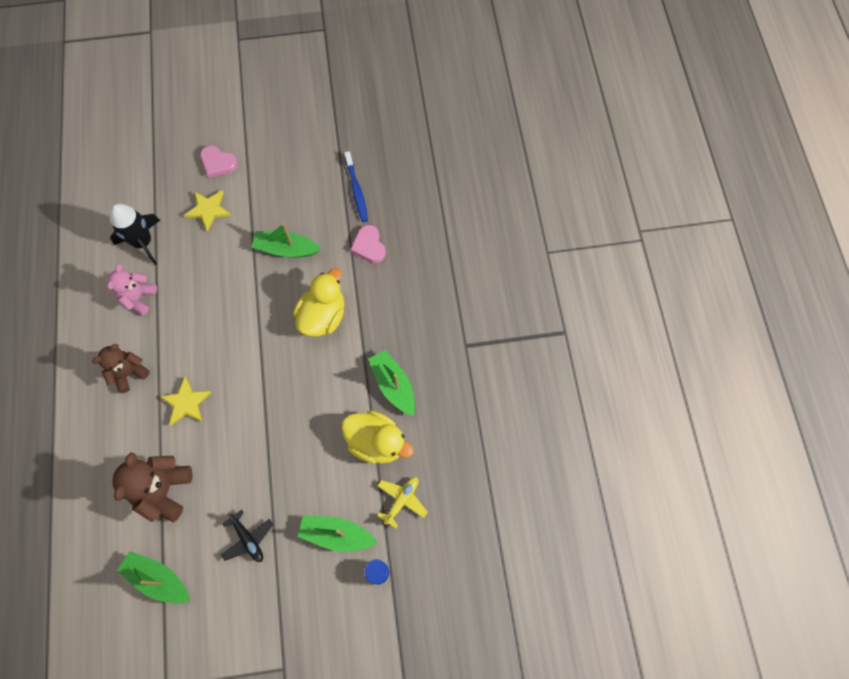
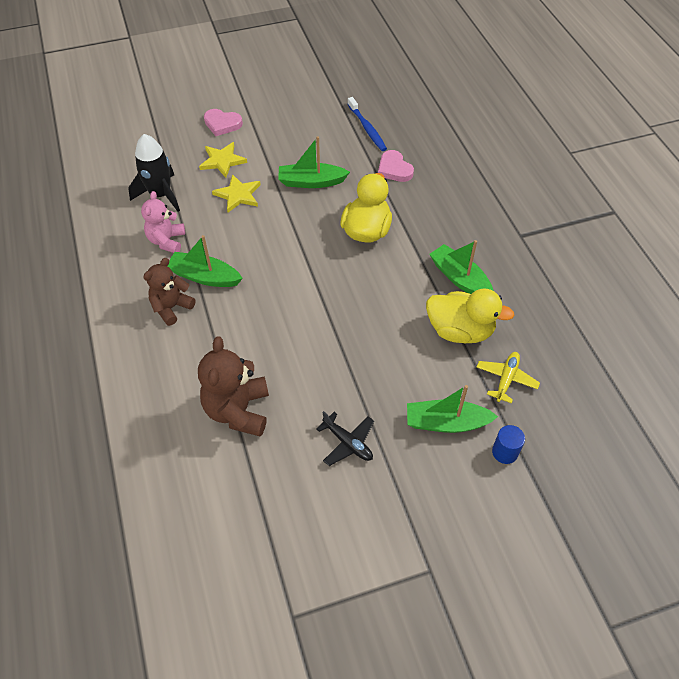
camera: 10 degrees left, 15 degrees down
(158, 579) = (254, 500): green boat -> green boat (204, 277)
(186, 403) = (242, 325): yellow star -> yellow star (238, 195)

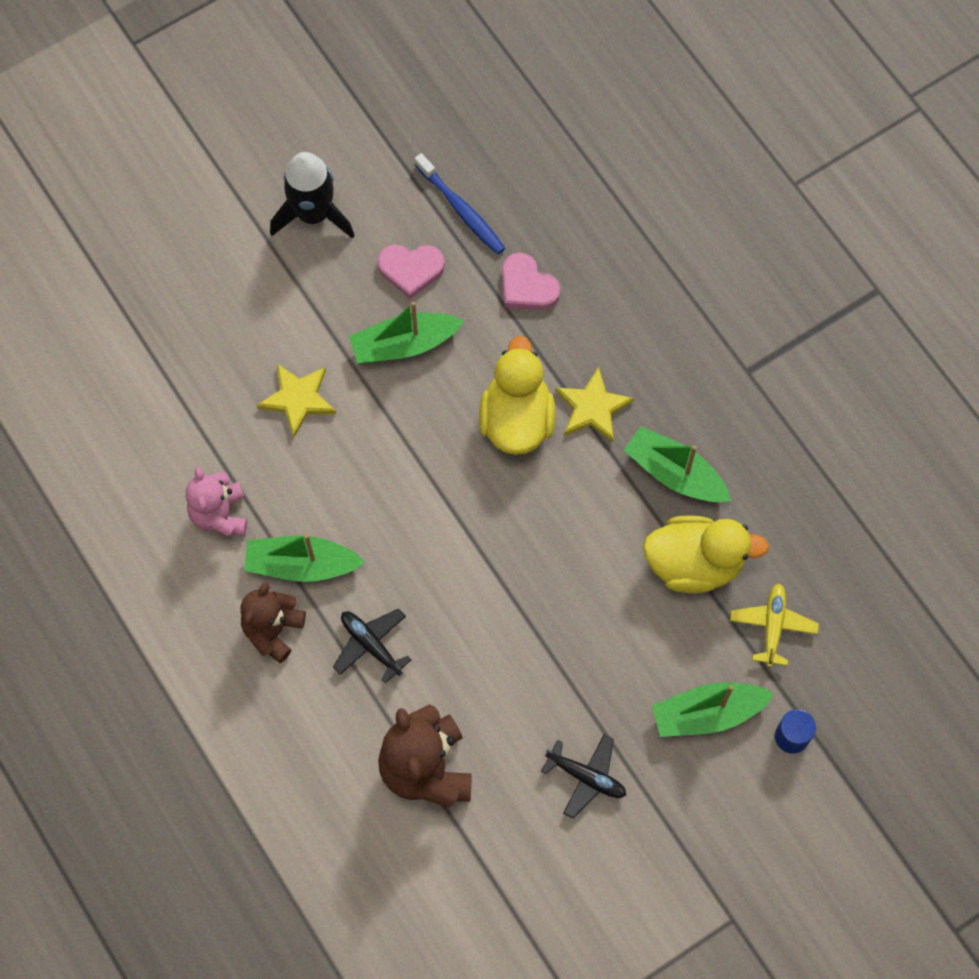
camera: 15 degrees left, 15 degrees up
(160, 195) = (176, 429): black rocket -> black rocket (313, 214)
(222, 124) = (220, 257): pink heart -> pink heart (411, 270)
(222, 161) = (248, 336): yellow star -> yellow star (592, 407)
(230, 329) = (371, 645): none -> black plane

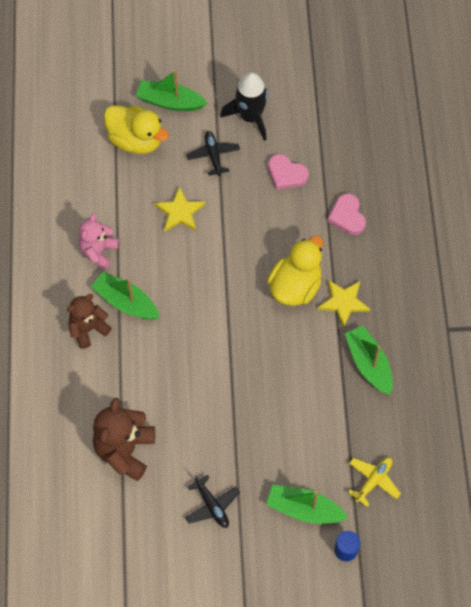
camera: 30 degrees right, 5 degrees down
(371, 645) = (136, 366): black plane -> black plane (213, 155)
(404, 344) = (257, 213): green boat -> green boat (170, 102)
(461, 209) = (335, 155): blue toothbrush -> none
(694, 564) = (349, 420): yellow duck -> yellow duck (136, 140)

